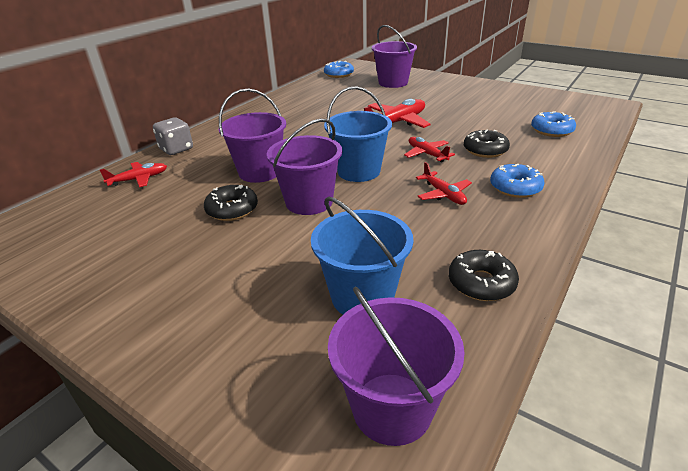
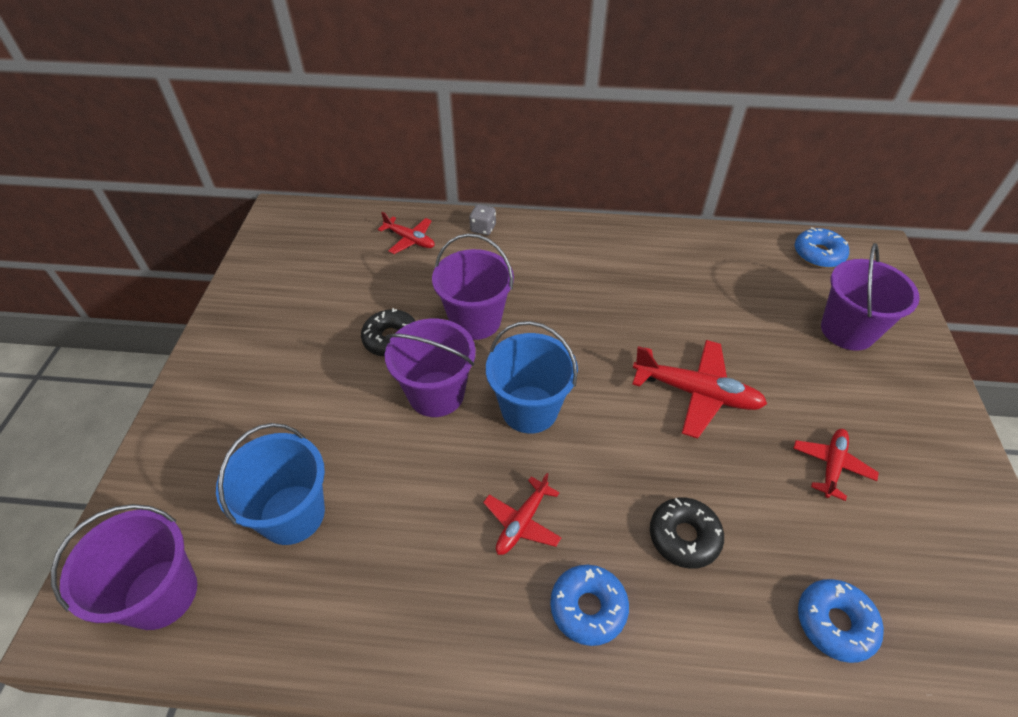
camera: 60 degrees right, 15 degrees up
(176, 149) = (483, 228): grey dice -> grey dice, size x0.67
(427, 154) = (622, 465): red plane -> red plane (831, 465)
(481, 283) = (350, 620): black donut -> none

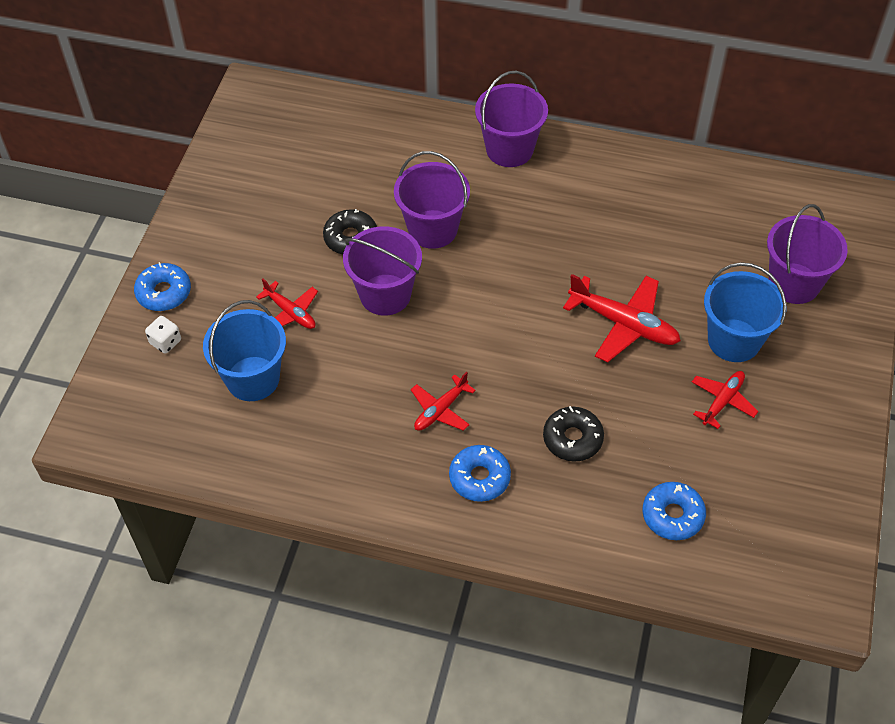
camera: 10 degrees right, 5 degrees up
(161, 594) = (150, 423): purple bucket -> purple bucket (509, 149)
(185, 482) = (165, 342): none -> white dice
(410, 240) = (381, 135): red plane -> red plane (290, 312)
(483, 228) = (458, 130): grey dice -> none
(529, 409) = (466, 319): blue bucket -> blue bucket (734, 340)
(818, 254) = (801, 200): blue donut -> blue donut (164, 292)

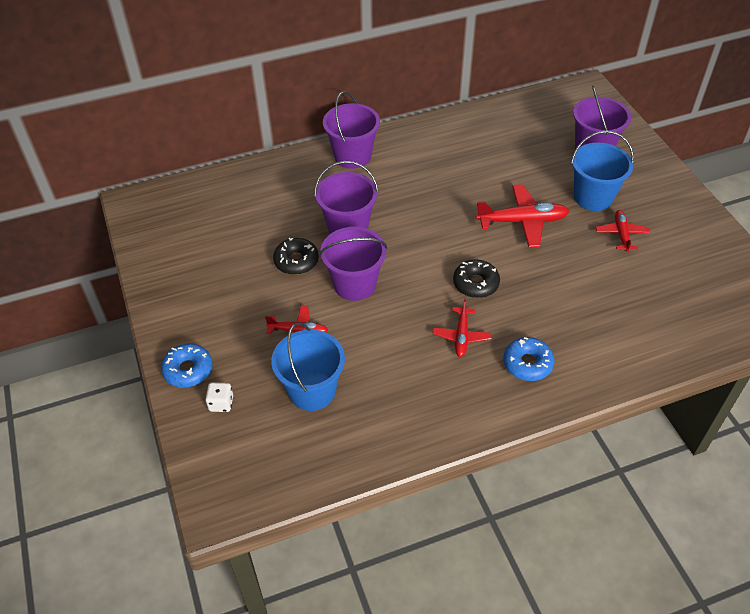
camera: 35 degrees left, 5 degrees down
(572, 439) = (559, 305): black donut -> black donut (475, 283)
(672, 515) = (660, 316): blue donut -> none

